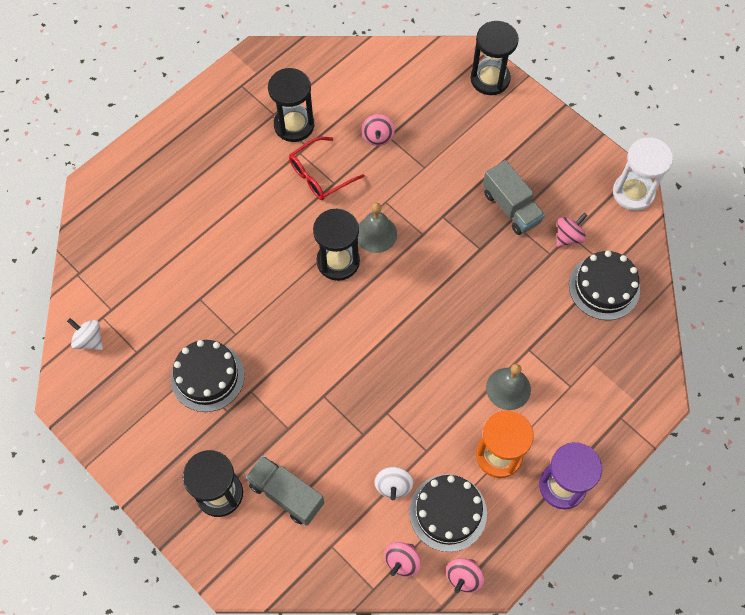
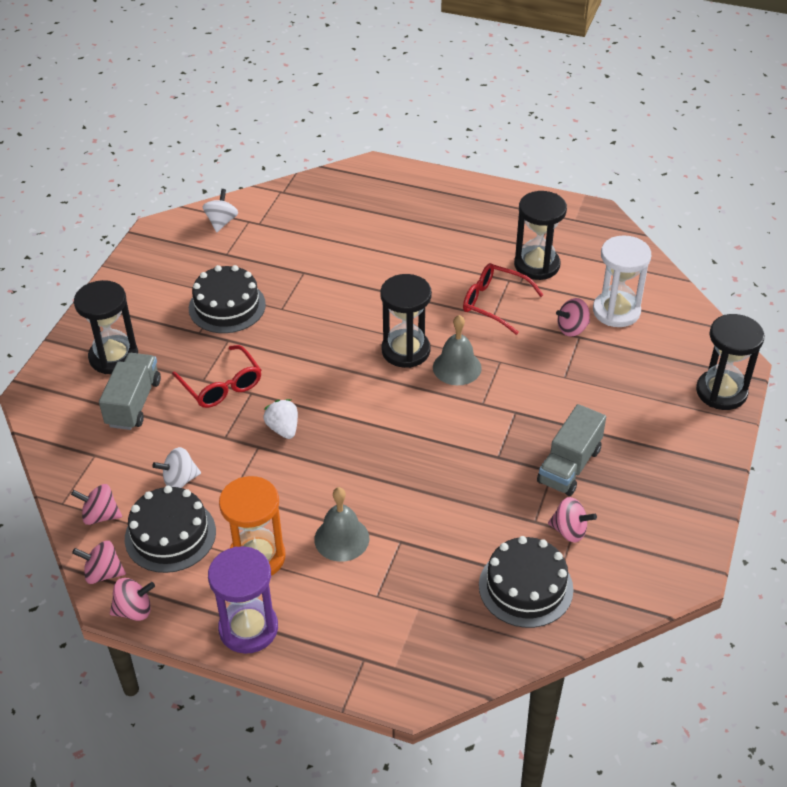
camera: 65 degrees right, 20 degrees down
(303, 416) = (221, 385): none -> red glasses
(377, 386) = (283, 429): none -> white strawberry
(510, 564) = (134, 610): none -> pink spinning top
(633, 192) = (677, 575): white hourglass -> white hourglass (616, 311)

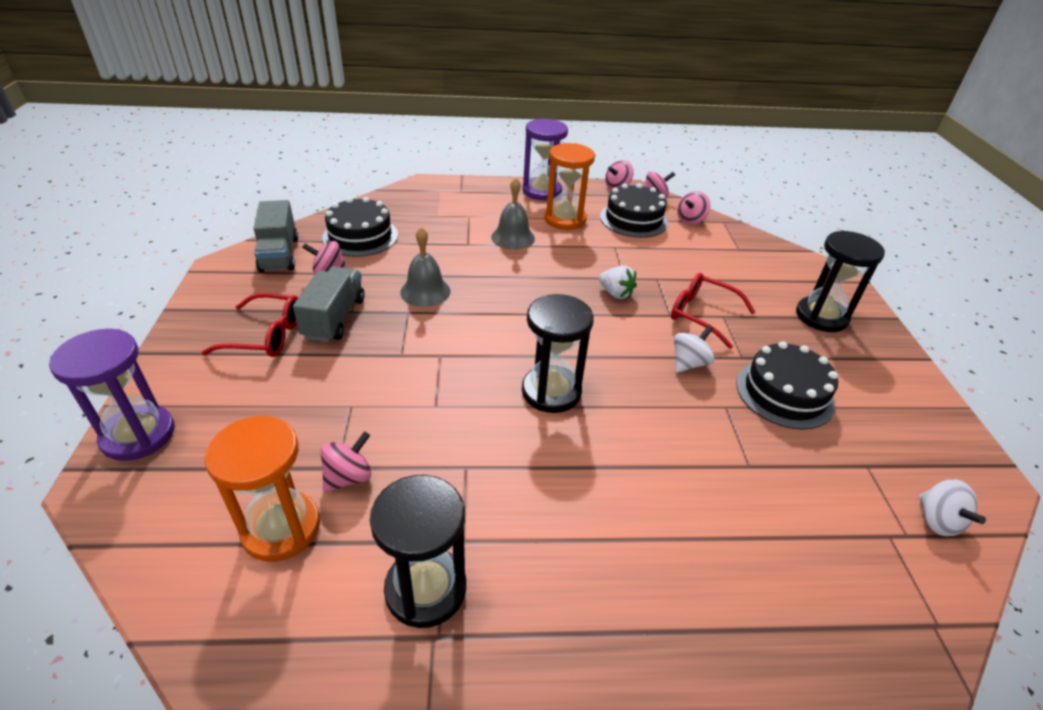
camera: 155 degrees right, 5 degrees down
(100, 516) = (690, 220): pink spinning top -> pink spinning top turned 150 degrees clockwise
(133, 403) = (756, 286): grey truck -> grey truck (279, 254)
(180, 480) = (660, 247): white spinning top -> white spinning top (689, 363)
(457, 367) = (483, 386): grey bell -> grey bell (425, 291)
(494, 303) = (470, 489): red glasses -> red glasses (266, 335)
(616, 311) = (281, 528): white hourglass -> orange hourglass
(721, 392) = (138, 435): black hourglass -> purple hourglass

